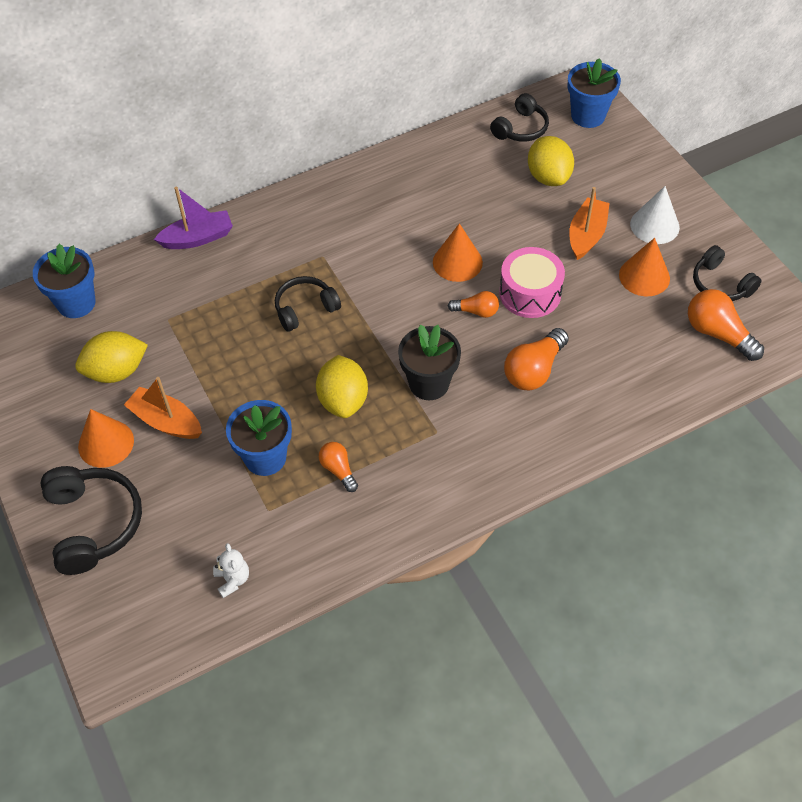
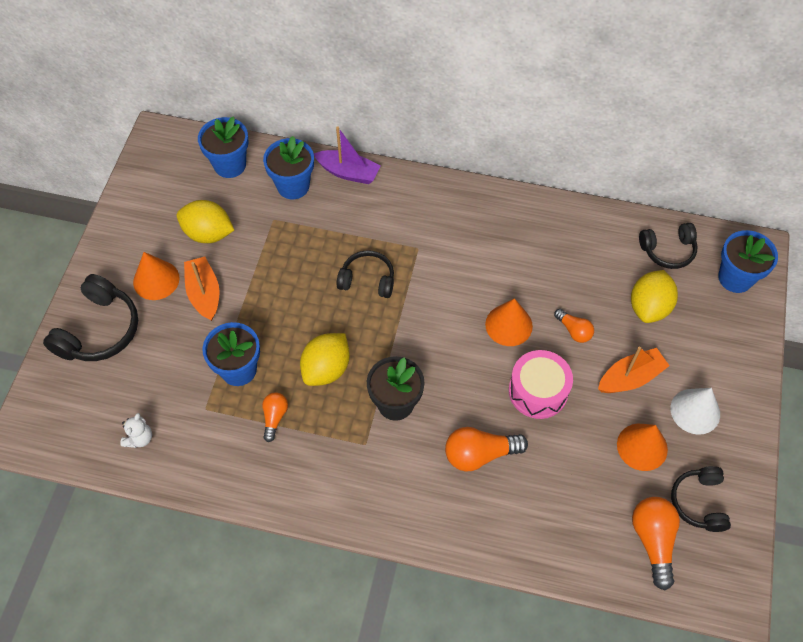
camera: 40 degrees right, 5 degrees up
(157, 281) = (293, 186): none -> blue flower pot
(476, 311) = (484, 374): orange light bulb -> orange light bulb (574, 330)

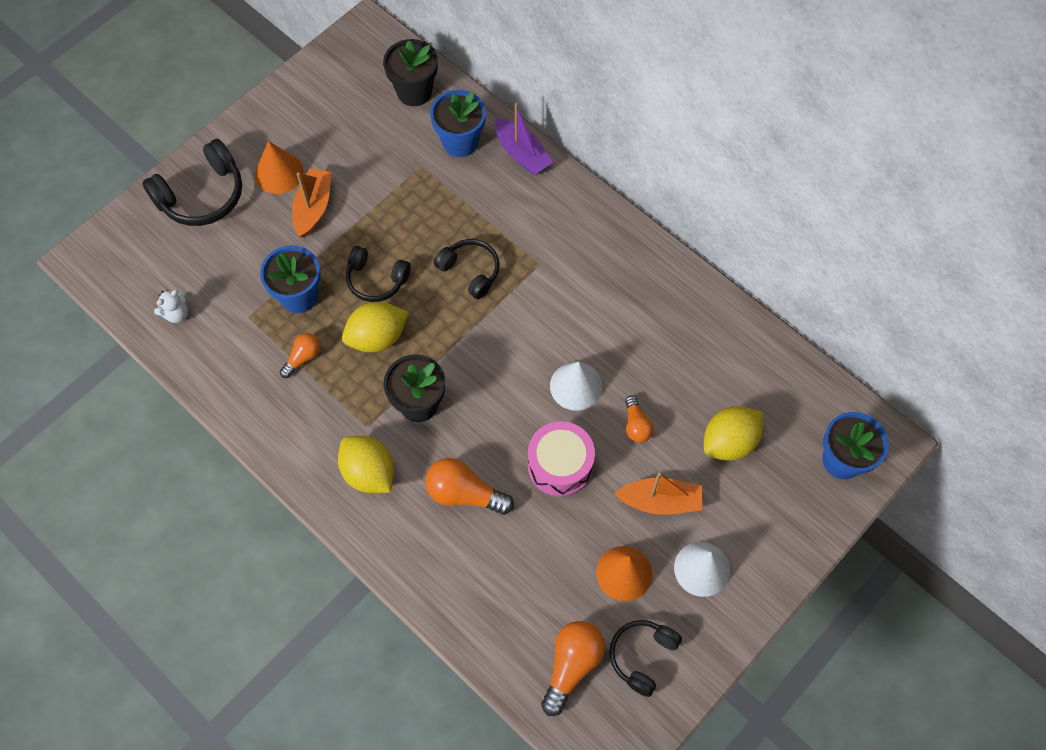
camera: 30 degrees right, 5 degrees up
(208, 233) = (352, 151): yellow lemon -> yellow lemon (369, 473)
(230, 165) = (414, 92): blue flower pot -> black flower pot
(508, 325) = (576, 386): orange cone -> white cone
(668, 250) = (791, 395): black headphones -> black headphones (376, 280)

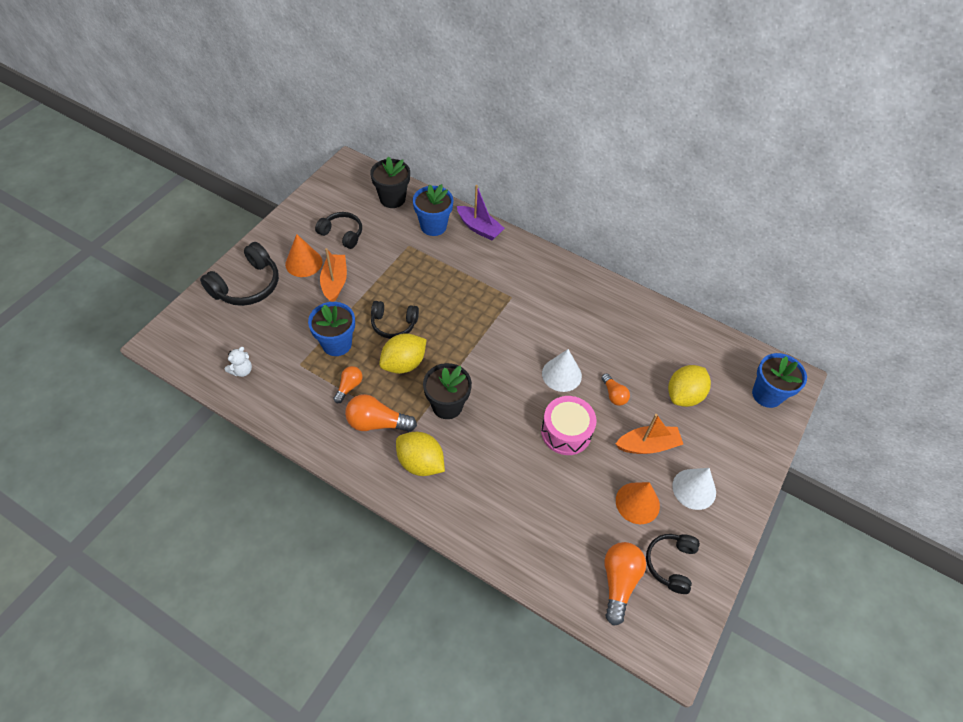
camera: 15 degrees left, 10 degrees down
(464, 493) = (499, 465): orange light bulb -> orange light bulb (377, 423)
(470, 271) = (462, 308): black headphones -> black headphones (342, 234)

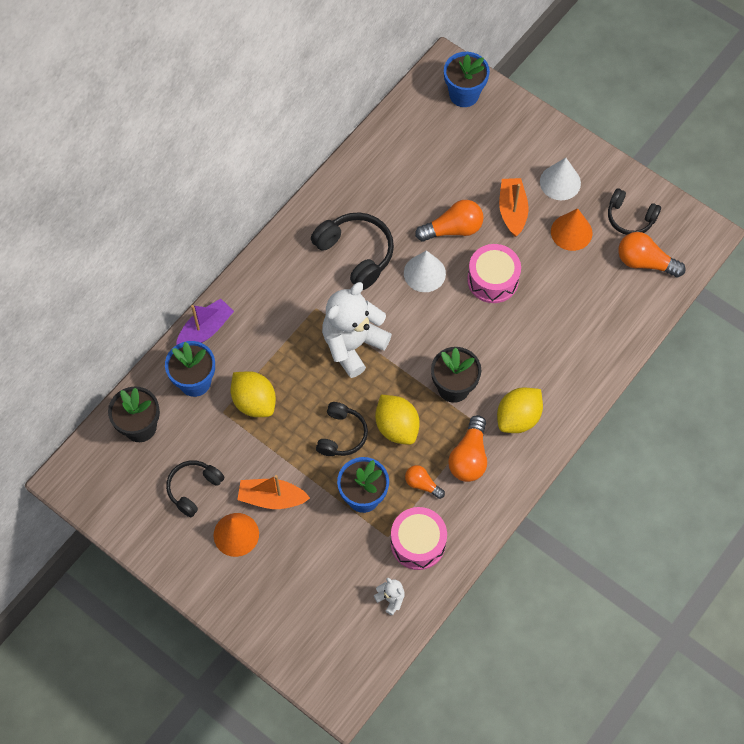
camera: 80 degrees left, 10 degrees up
(247, 285) = (265, 600): black headphones -> black headphones (356, 253)
(293, 387) = (418, 543): none -> pink drum
(480, 325) = (353, 344): none -> white teddy bear
(614, 395) = (453, 229): orange light bulb -> orange light bulb, size x1.68
(684, 395) = (459, 166): yellow lemon -> yellow lemon (254, 402)

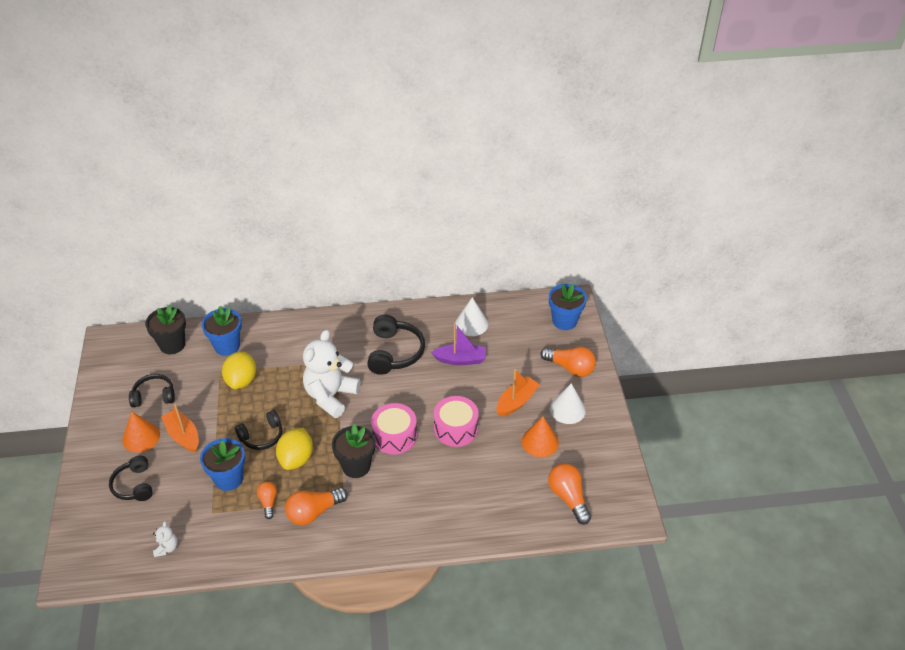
camera: 45 degrees right, 20 degrees down
(205, 330) = (266, 326): purple boat -> purple boat (460, 359)
(353, 344) = (331, 396): white teddy bear -> white teddy bear turned 60 degrees counterclockwise
(418, 543) = (222, 532): pink drum -> pink drum (394, 436)
(424, 273) = (420, 393): white cone -> white cone (471, 324)
(453, 229) = (467, 383): orange light bulb -> orange light bulb (570, 368)
(518, 418) = (371, 516): yellow lemon -> none
(630, 218) = (590, 464): black headphones -> black headphones (134, 485)

